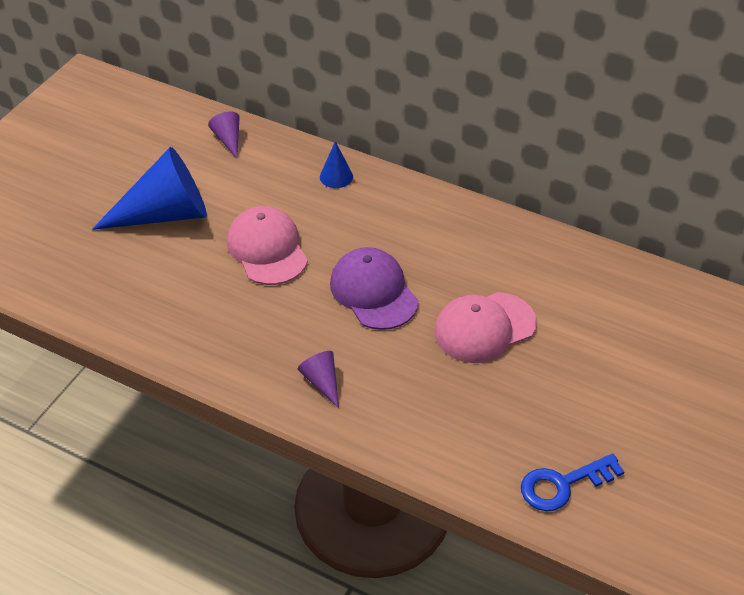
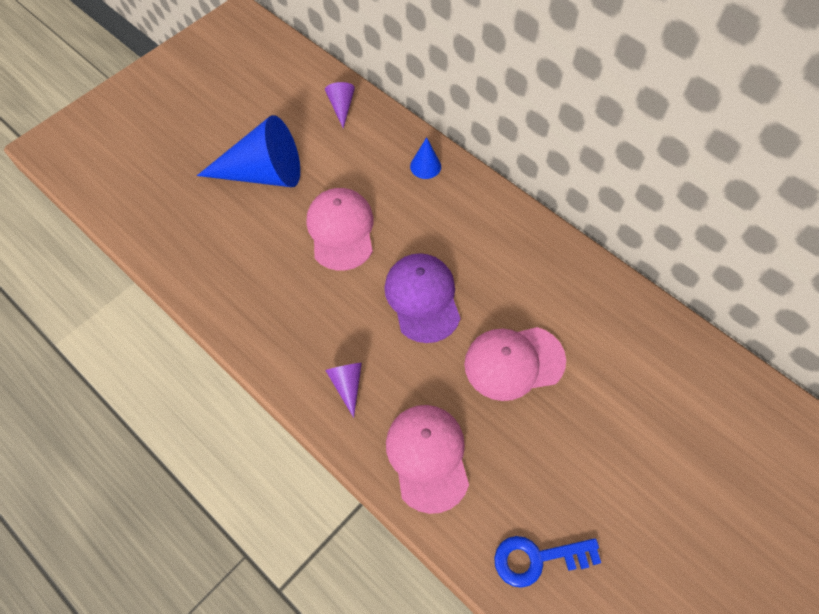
camera: 15 degrees right, 15 degrees up
(426, 425) = (428, 457): none -> pink cap

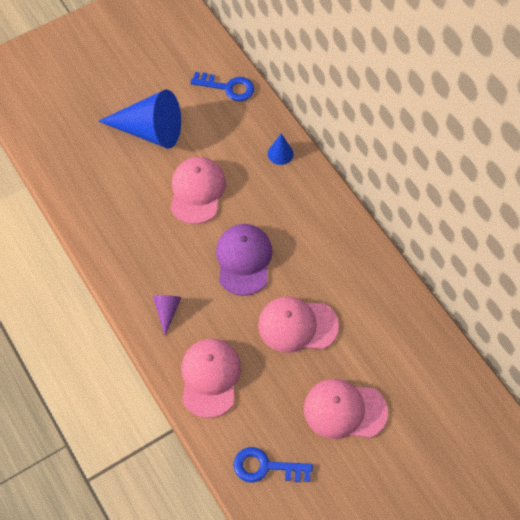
camera: 15 degrees right, 0 degrees up
(341, 107) = (228, 87): purple cone -> blue key
(608, 455) = (344, 410): none -> pink cap

